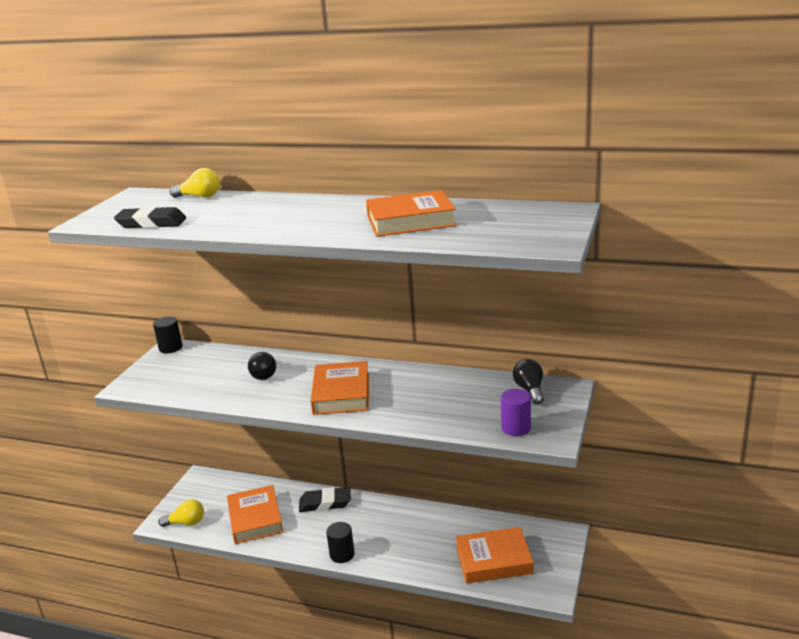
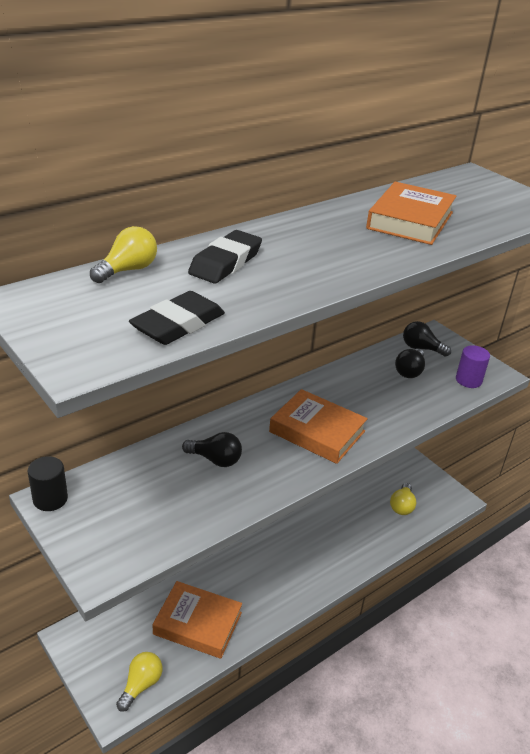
camera: 60 degrees left, 10 degrees up
(325, 503) = (230, 561): black eraser -> black eraser (225, 262)
(342, 554) = (313, 587): black cylinder -> none
(483, 398) = (409, 371): none -> black light bulb
(494, 560) = (402, 506): orange book -> yellow light bulb

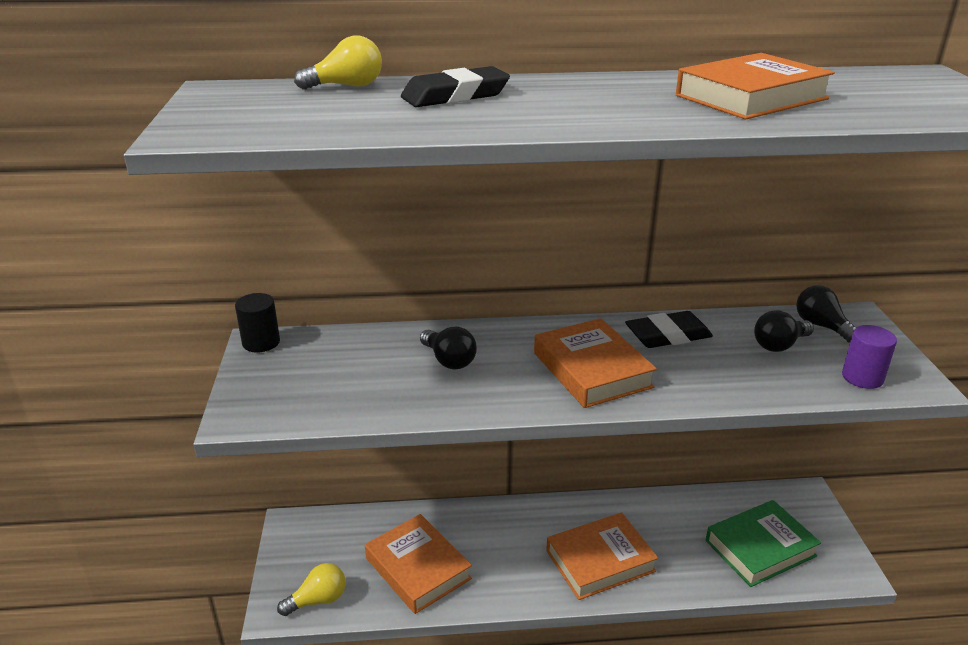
camera: 35 degrees right, 5 degrees down
(178, 324) = (325, 127): black eraser -> black eraser (668, 335)
(315, 559) = (600, 561): none -> orange book
(402, 506) = (760, 548): yellow light bulb -> green book

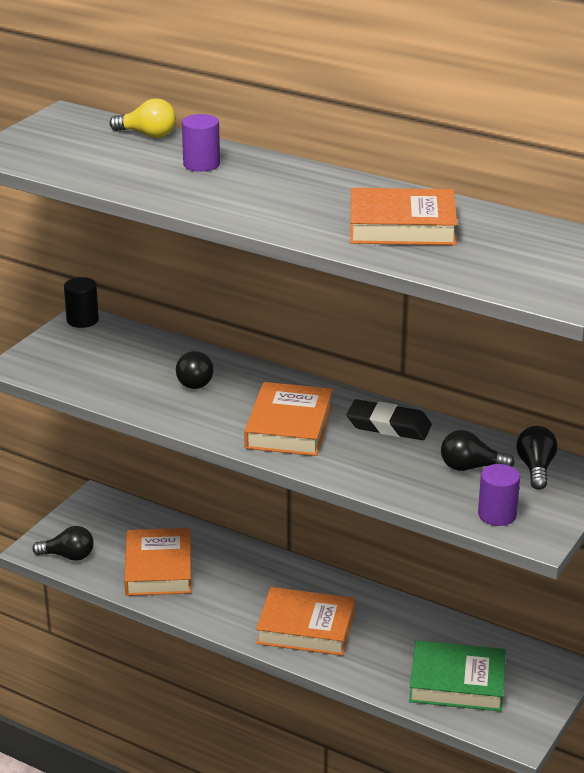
camera: 35 degrees right, 0 degrees up
(318, 600) = (68, 556): yellow light bulb -> black light bulb
(455, 96) = (201, 164): black eraser -> purple cylinder

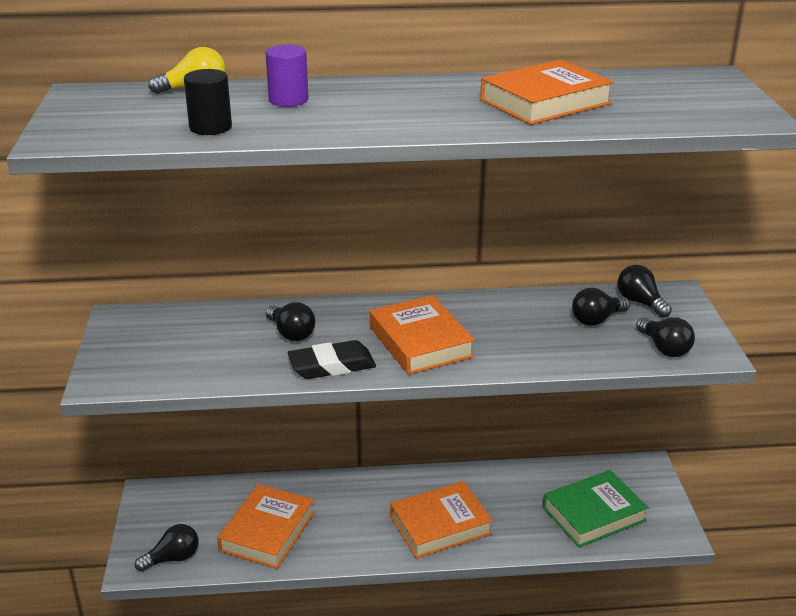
camera: 35 degrees left, 0 degrees up
(82, 320) = (119, 317): black cylinder -> black cylinder (210, 127)
(158, 568) = (267, 531): orange book -> orange book turned 60 degrees clockwise
(388, 426) = (496, 311): black eraser -> black eraser (332, 366)
(497, 515) = (664, 348): purple cylinder -> black light bulb

